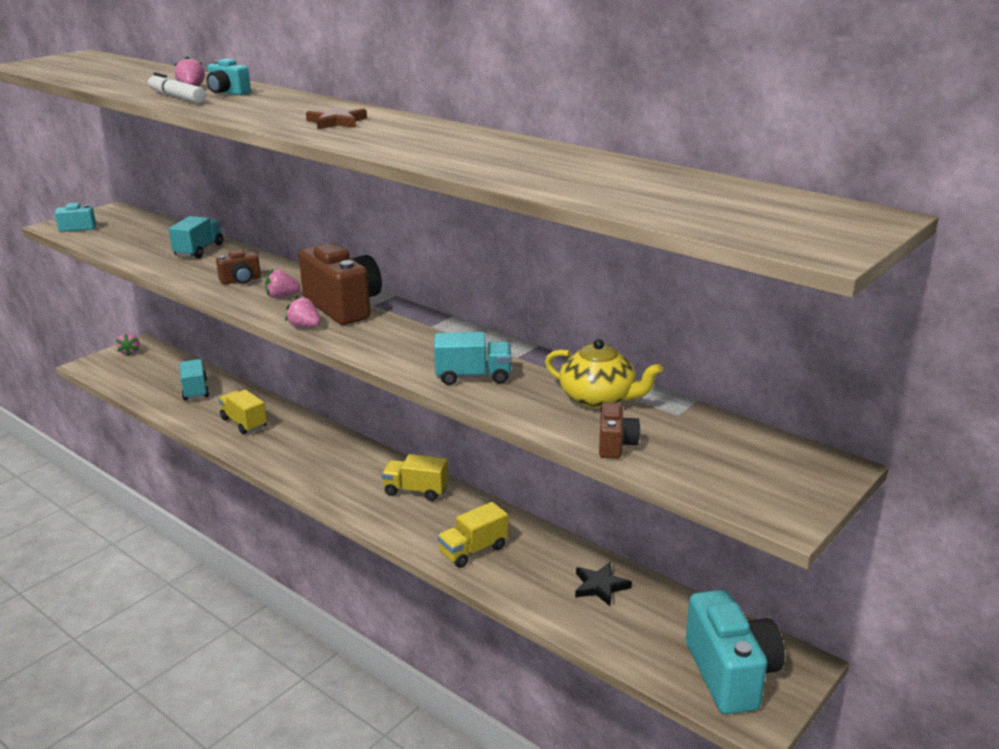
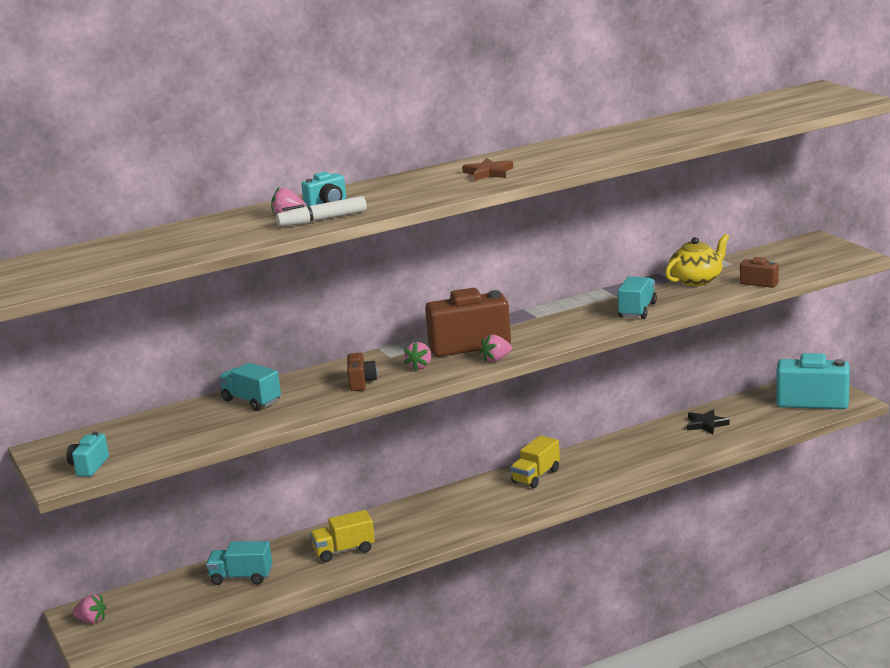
camera: 65 degrees left, 5 degrees down
(473, 550) = (635, 462): yellow truck -> none

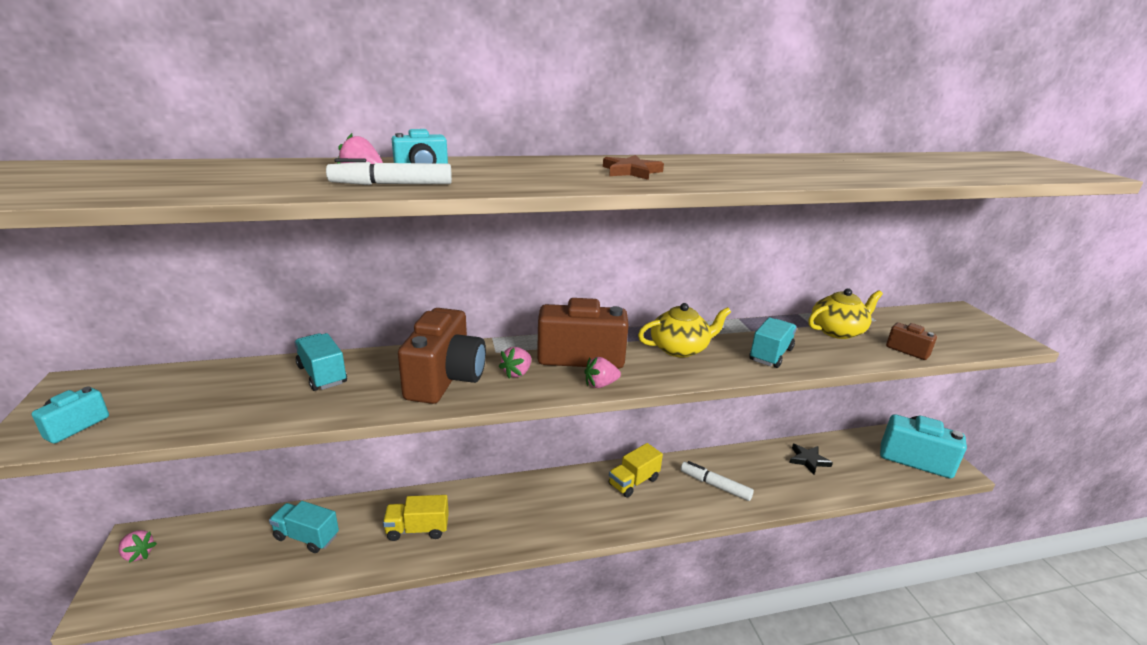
camera: 10 degrees right, 5 degrees up
(361, 382) = (445, 379): brown camera -> brown camera, size x2.06
(554, 322) = (680, 348): none -> yellow teapot
(617, 462) = (715, 485): none -> white marker

